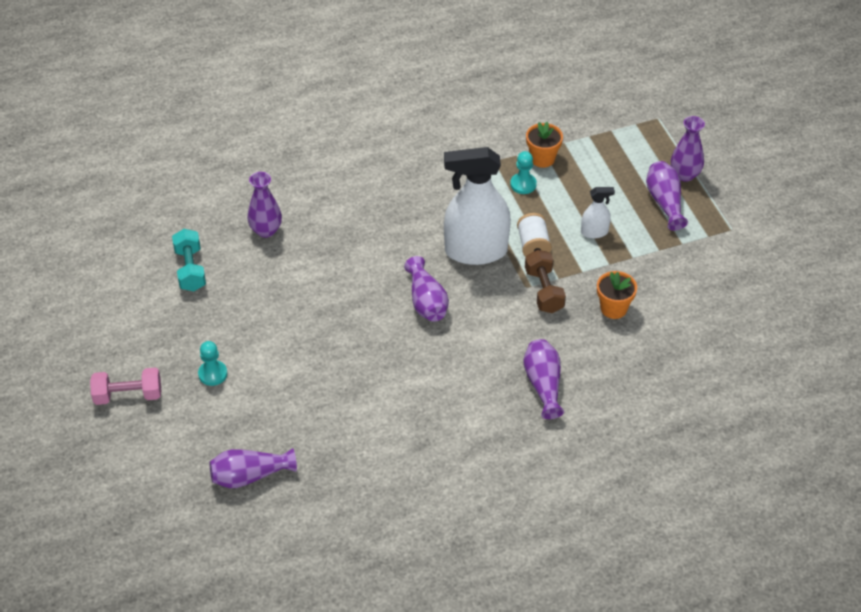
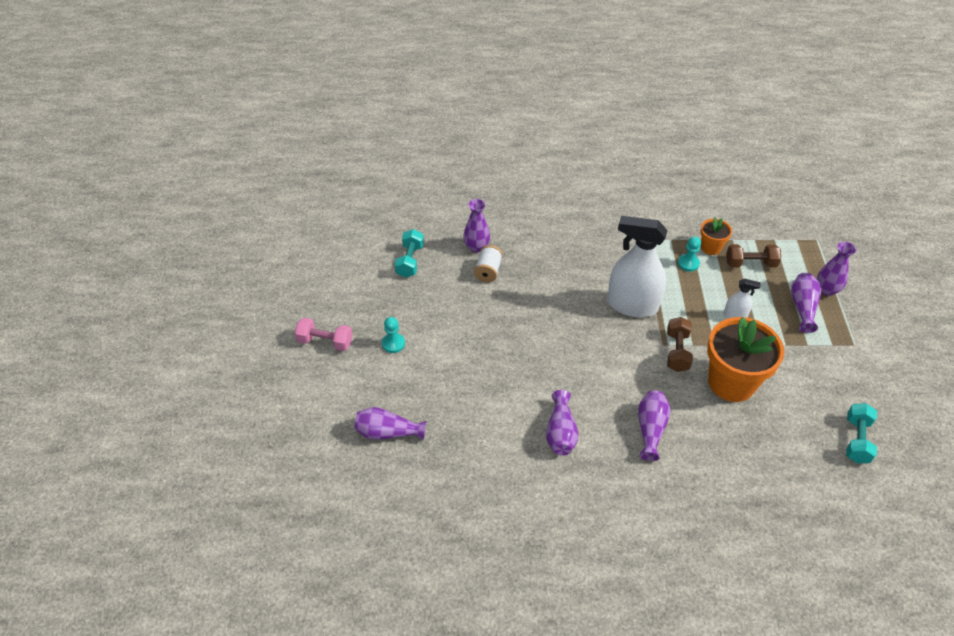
camera: 20 degrees right, 0 degrees up
(426, 301) = (578, 334): purple vase -> purple vase (560, 432)
(533, 246) = (680, 313): white spool -> white spool (488, 271)
(593, 166) = (750, 264): none -> brown dumbbell
(613, 308) = (731, 382): orange flower pot -> orange flower pot, size x2.05
(760, 332) = (856, 440): none -> turquoise dumbbell

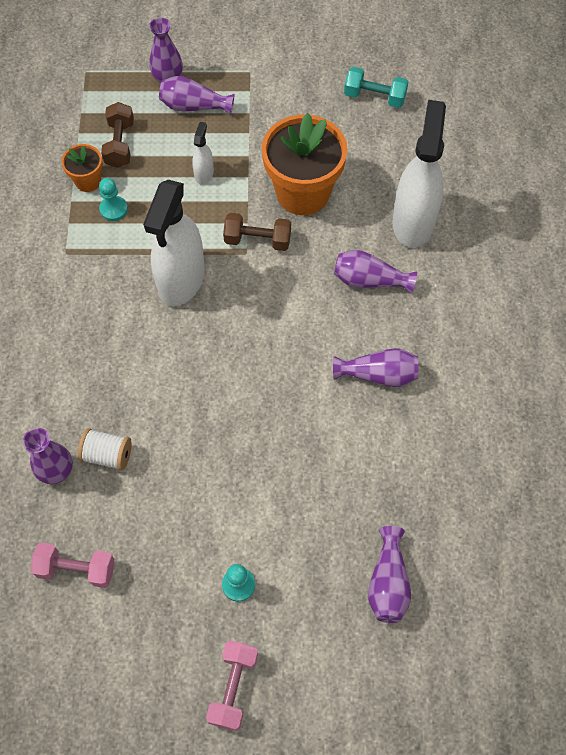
camera: 90 degrees left, 15 degrees up
(410, 261) = (76, 569): turquoise dumbbell -> pink dumbbell
(718, 465) = (413, 222): none -> white spray bottle

